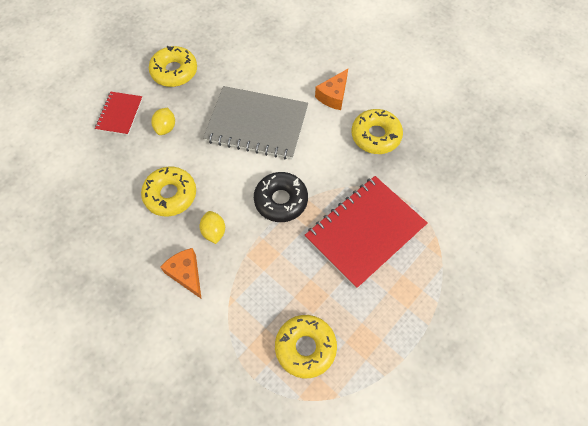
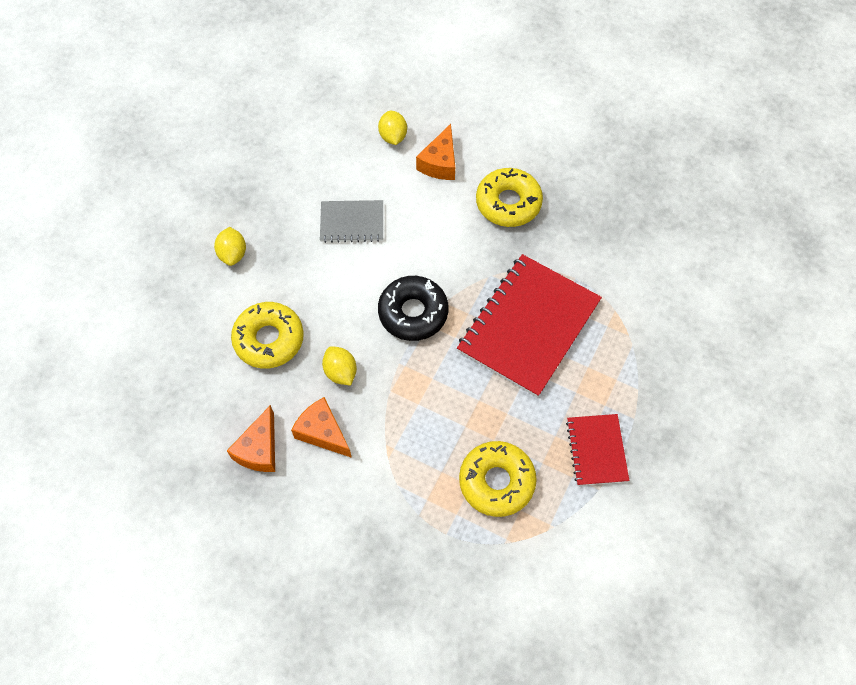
camera: 15 degrees left, 0 degrees up
(120, 114) = (164, 250): red notebook -> red notebook (596, 450)
(136, 275) = (259, 449): none -> orange cheese
(174, 71) = (219, 176): yellow donut -> none
(257, 124) = (352, 222): grey notebook -> grey notebook, size x0.52
(305, 70) = (393, 136): none -> yellow lemon

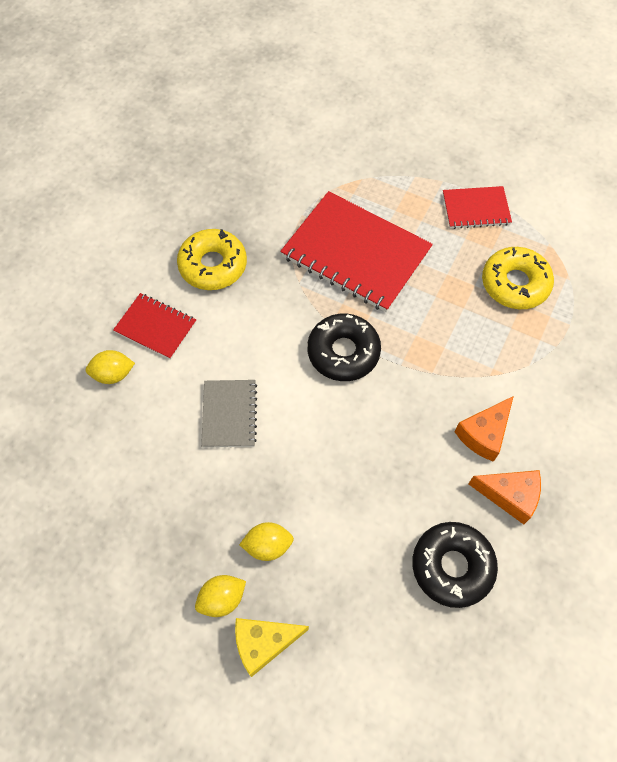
camera: 90 degrees left, 0 degrees up
(157, 253) = (264, 643): none -> yellow cheese
(200, 394) = (452, 566): none -> black donut
(269, 339) = (380, 495): yellow donut -> none
(340, 372) = (415, 419): yellow lemon -> yellow lemon (222, 599)
(440, 163) = (155, 327): orange cheese -> red notebook

